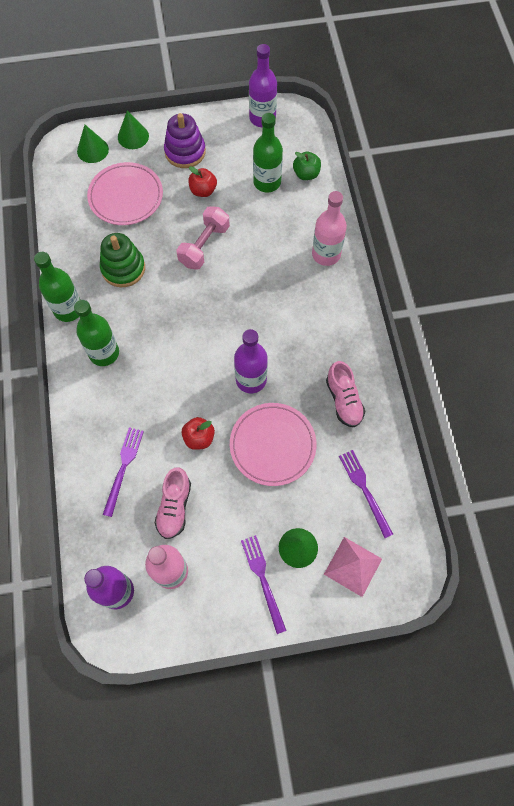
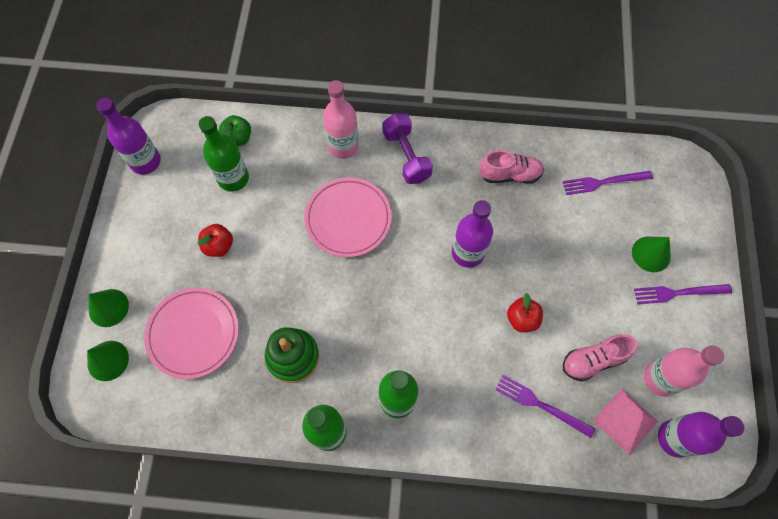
camera: 75 degrees left, 0 degrees up
(174, 507) = (593, 360): pink shoe -> pink shoe turned 135 degrees clockwise
(185, 152) = (157, 253): purple stacking toy -> none
(204, 246) = (292, 261): pink dumbbell -> none
(272, 445) = (543, 250): pink plate -> pink plate (348, 219)
(333, 307) = (406, 156): none -> purple dumbbell
(353, 566) = (674, 212): pink pyramid -> pink pyramid (625, 421)

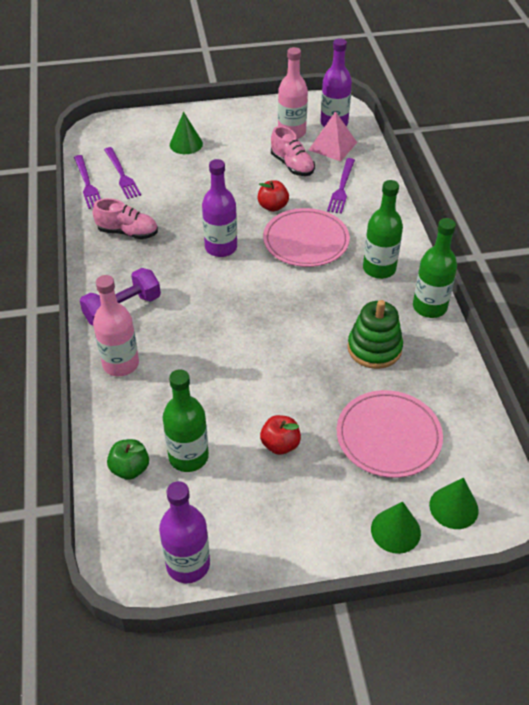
camera: 105 degrees left, 20 degrees down
(348, 219) = (211, 340): pink plate -> pink plate (306, 241)
(509, 175) = (128, 232): pink shoe -> pink shoe turned 120 degrees clockwise
(678, 293) = (216, 128): purple fork -> purple fork (87, 184)

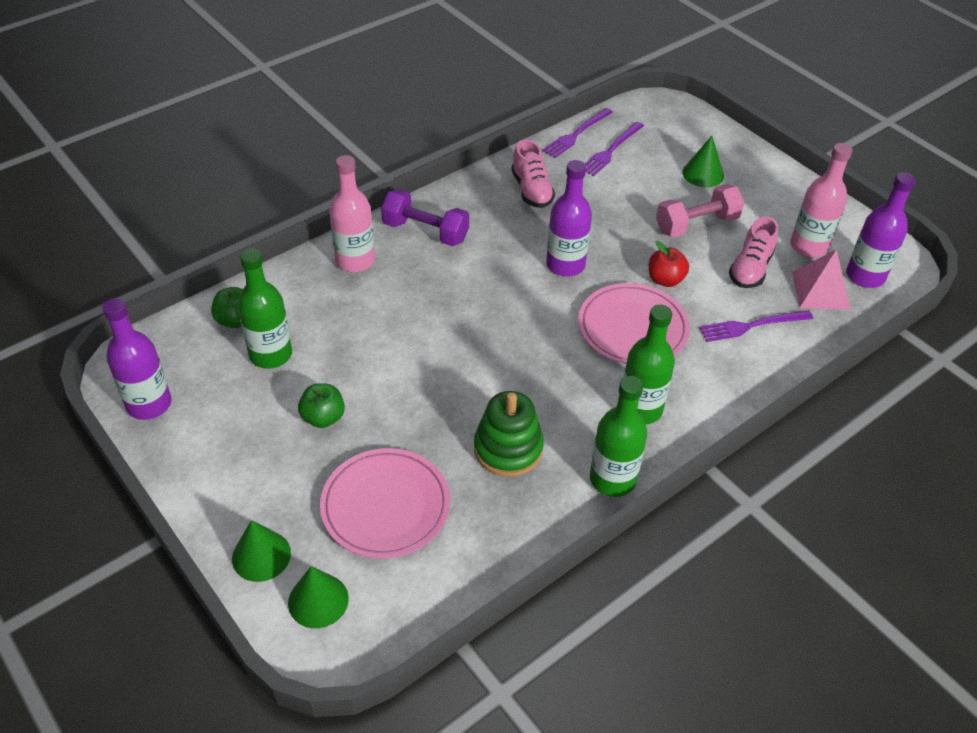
camera: 60 degrees right, 0 degrees up
(232, 169) = (696, 225): none -> pink dumbbell
(280, 444) = (323, 417): red apple -> green apple

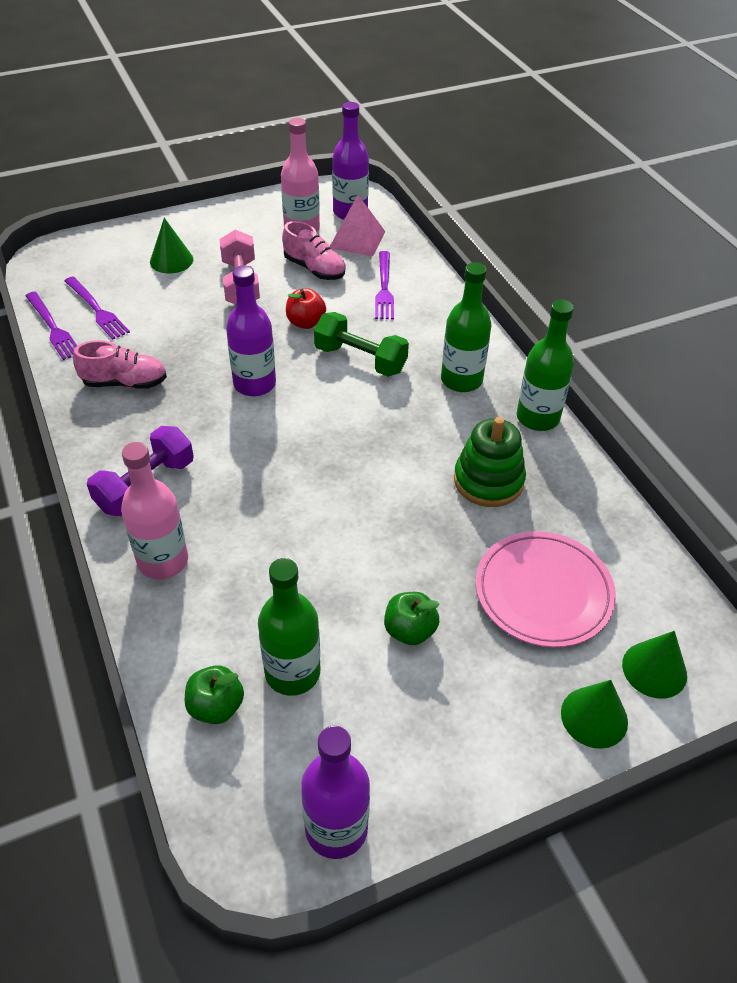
camera: 75 degrees left, 0 degrees up
(632, 328) = (360, 359): pink plate -> green dumbbell

